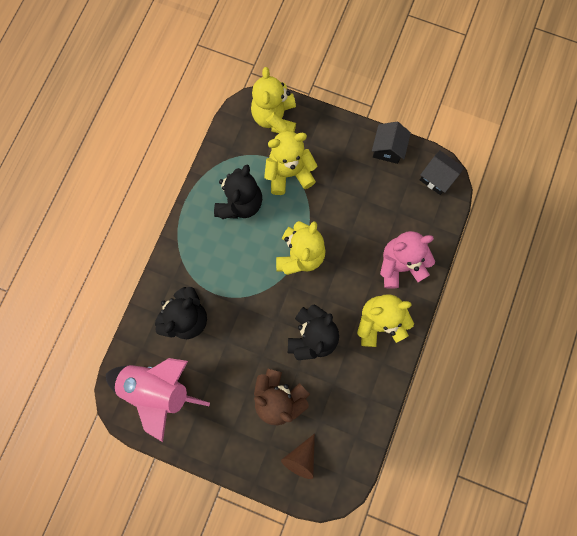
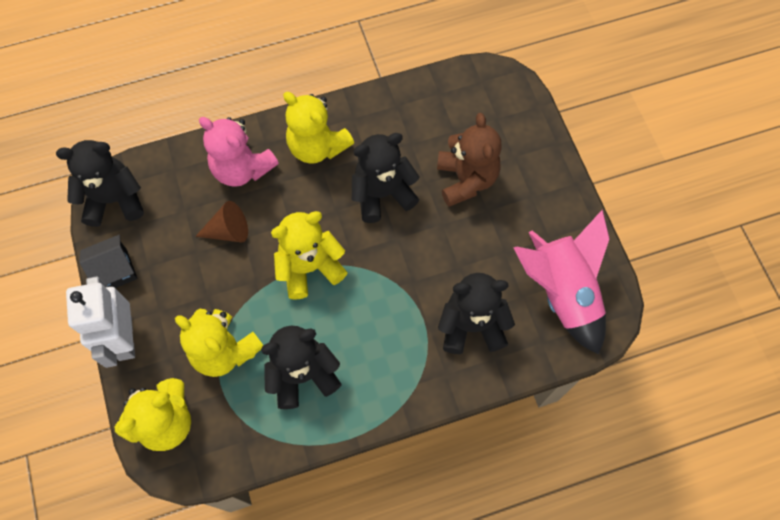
camera: 130 degrees left, 10 degrees down
(301, 458) = (499, 122): brown cone -> brown cone (229, 231)
(340, 128) = (124, 338): none -> white robot
(437, 177) = (114, 200): black house -> black teddy bear

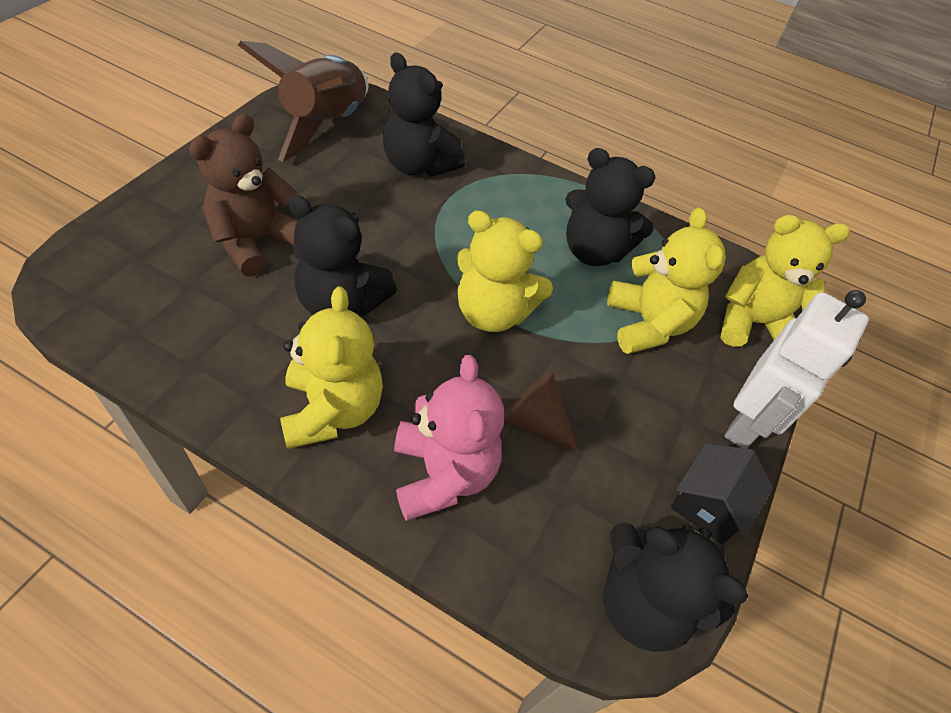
camera: 140 degrees left, 15 degrees down
(115, 270) = (708, 505): black house -> black house turned 75 degrees counterclockwise
(562, 293) = (326, 125): pink rocket -> brown rocket

